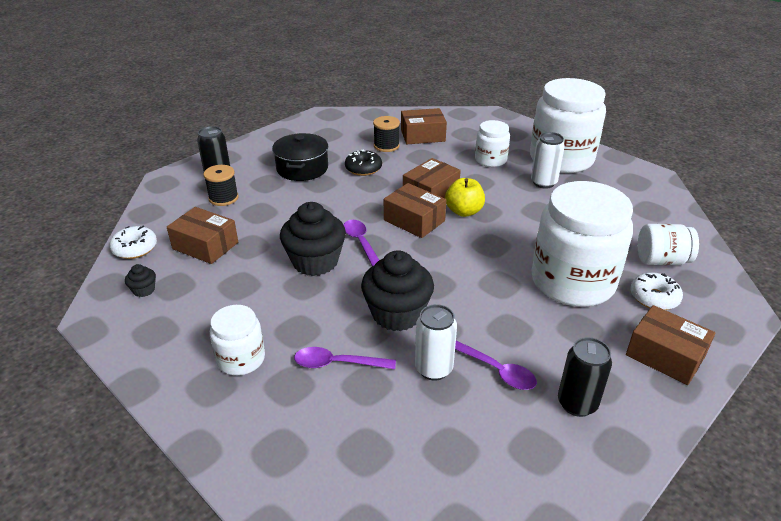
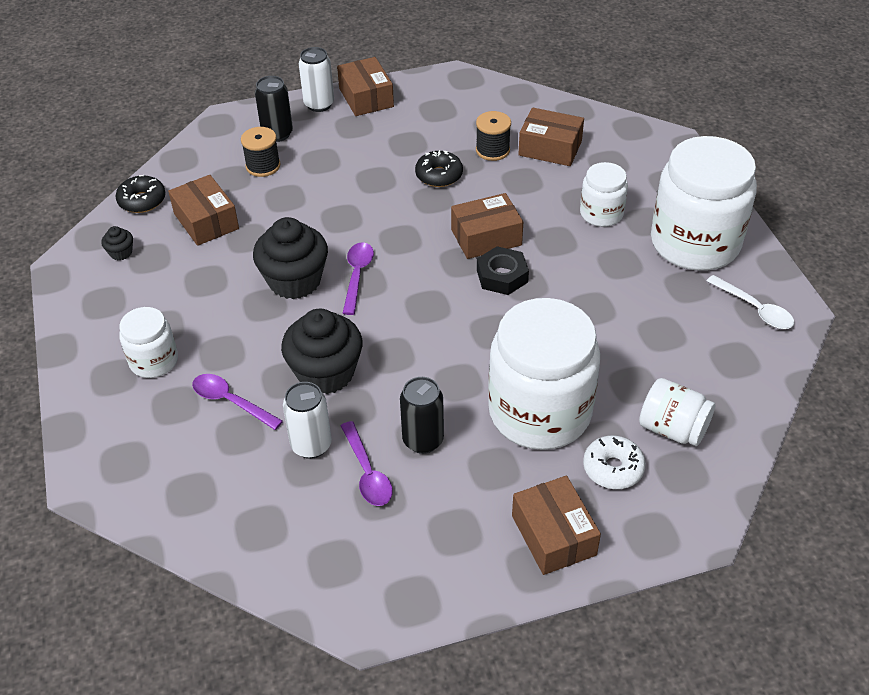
camera: 30 degrees right, 10 degrees up
(135, 248) = (142, 201): white donut -> black donut
(302, 168) = (372, 152): black pot -> none
(414, 220) = (436, 267): brown box -> brown box (366, 97)
(464, 211) = (502, 276): yellow apple -> black nut
(543, 183) = (636, 270): white can -> white can (319, 104)
(577, 403) = (413, 540): black can -> black can (423, 440)
(632, 181) = (755, 309): none -> white spoon

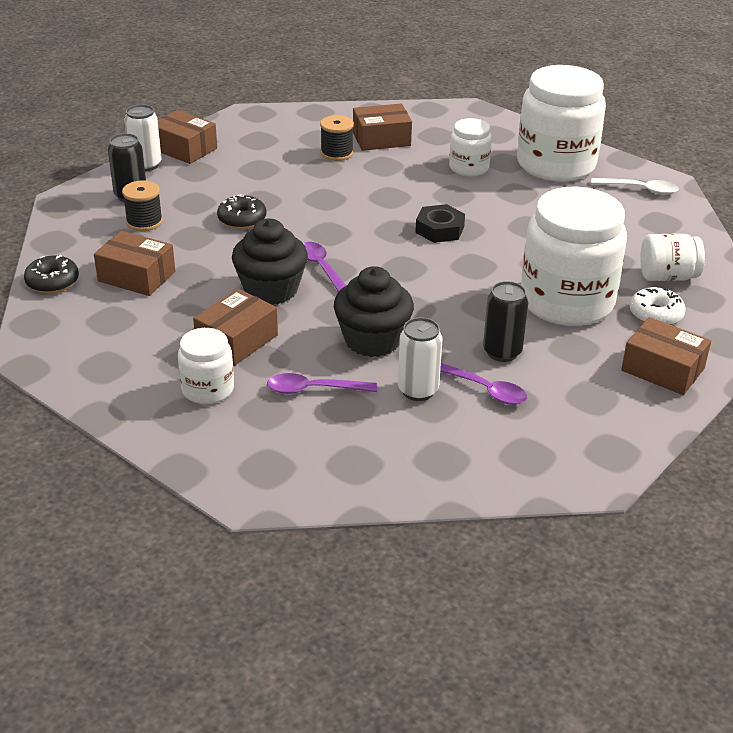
camera: 35 degrees left, 10 degrees down
(121, 253) = (78, 326): black cupcake -> none
(439, 175) = (311, 182): black donut -> black donut (242, 219)
(486, 237) = (398, 209): brown box -> brown box (237, 340)

